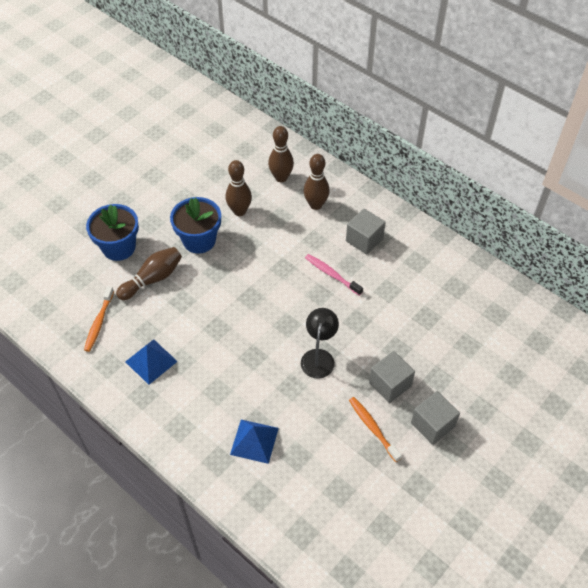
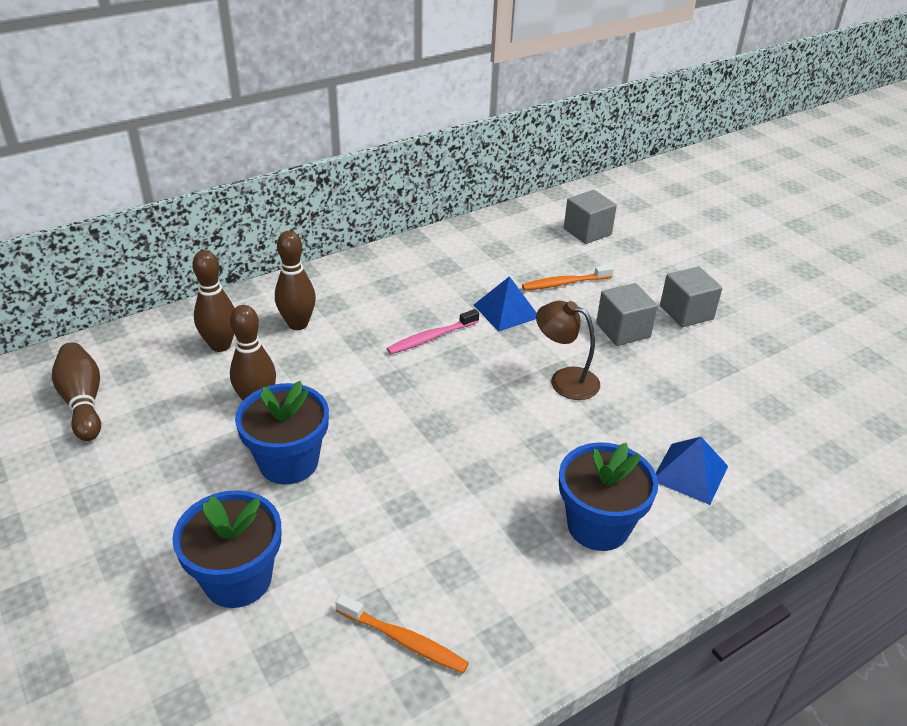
camera: 75 degrees left, 15 degrees down
(151, 361) = (517, 572): blue pyramid -> blue pyramid (506, 311)
(152, 279) = (340, 540): brown bowling pin -> brown bowling pin (83, 402)
(195, 395) = (598, 525): none -> blue flower pot
(319, 357) = (565, 380): black lamp -> brown lamp
(364, 240) = (387, 297): grey cube -> grey cube (587, 232)
(373, 428) = (684, 359): orange toothbrush -> orange toothbrush (565, 283)

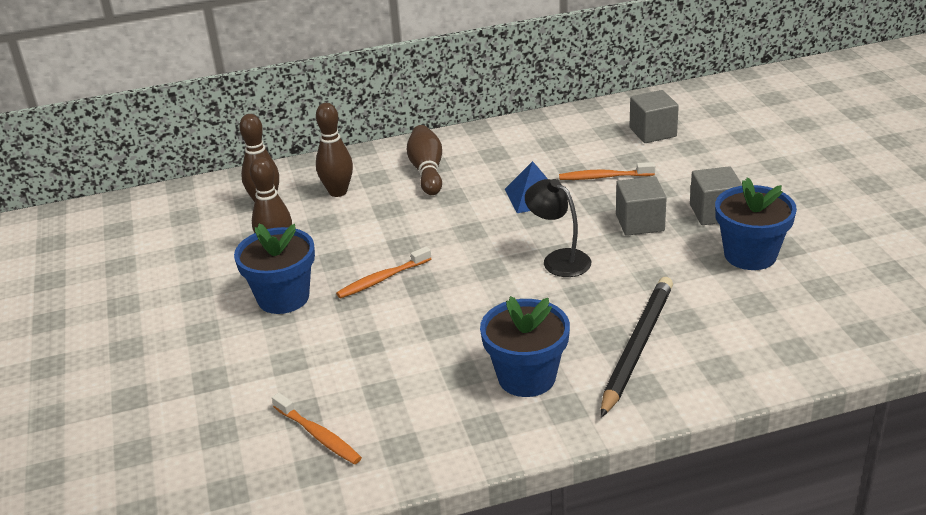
camera: 20 degrees right, 5 degrees down
(83, 402) = (140, 236): brown bowling pin -> brown bowling pin (427, 171)
(238, 579) = (208, 375): blue flower pot -> blue flower pot (750, 255)
(392, 424) = (383, 279): none -> orange toothbrush
(431, 337) = (452, 213): pink toothbrush -> none
(565, 380) = (559, 259): brown lamp -> black lamp
(690, 473) = (637, 347): blue pyramid -> black pencil

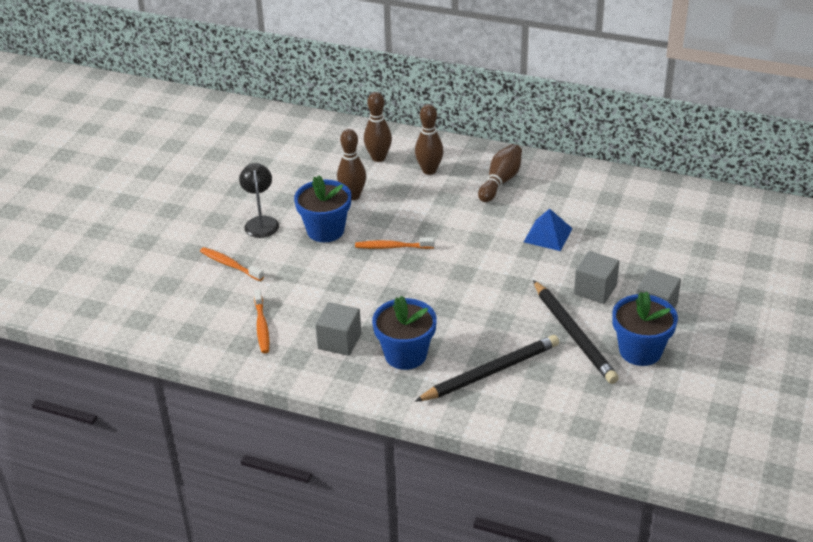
camera: 35 degrees right, 5 degrees up
(559, 259) = (512, 289): black lamp -> black lamp (261, 222)
(604, 177) = (613, 243): orange toothbrush -> orange toothbrush (230, 265)
(652, 132) = (691, 224): grey cube -> grey cube (339, 341)
(671, 271) = (573, 334): none -> black pencil

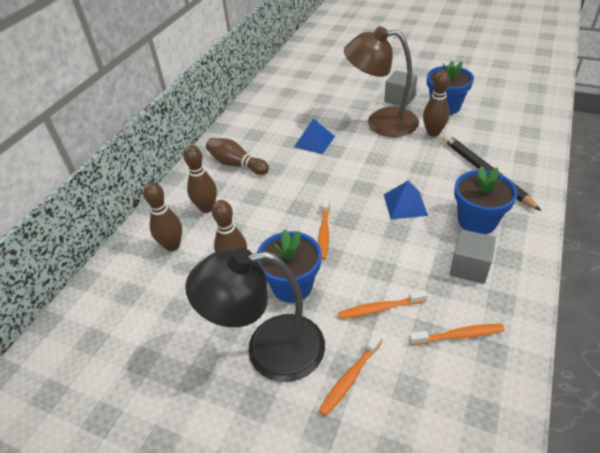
camera: 85 degrees left, 5 degrees up
(261, 222) = (269, 349): black lamp -> black lamp, size x1.81
(295, 282) = (380, 308): none -> orange toothbrush
(433, 303) = (405, 204): none -> blue pyramid
(573, 334) = (433, 133): black pencil -> brown bowling pin
(595, 290) = (381, 122): grey cube -> brown lamp

